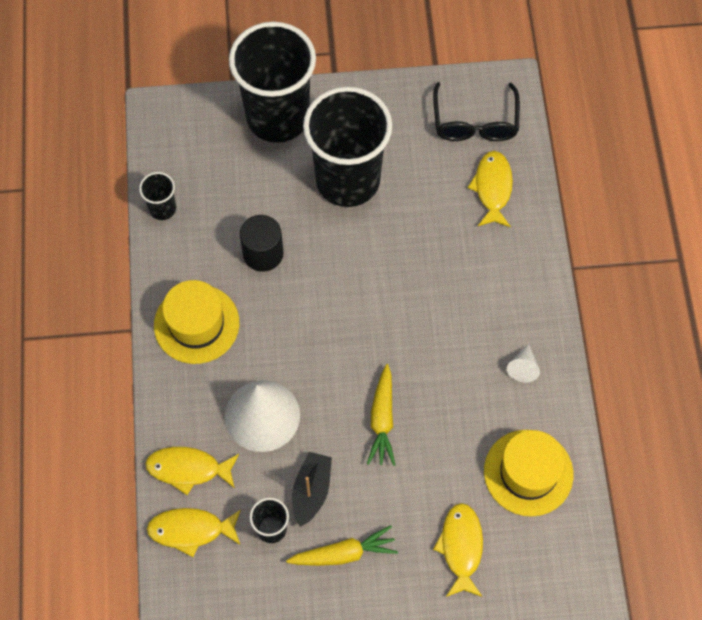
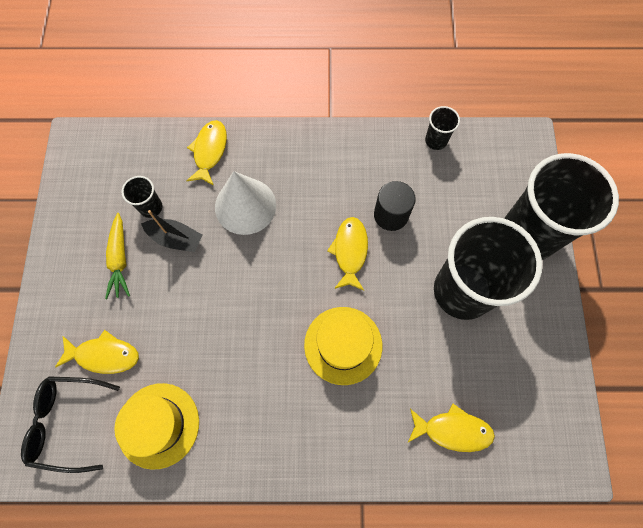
camera: 95 degrees right, 5 degrees up
(191, 530) = (161, 151): yellow fish -> yellow fish (350, 251)
(196, 324) = (330, 161): yellow hat -> yellow hat (343, 345)
(382, 420) = (227, 300): yellow carrot -> none
(475, 123) = (528, 421): black glasses -> black glasses (67, 422)
(523, 367) = (260, 434): white cone -> none

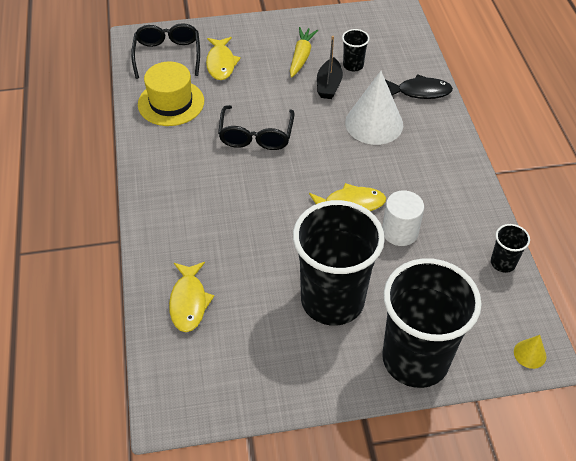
camera: 80 degrees right, 20 degrees down
(120, 259) = (301, 57): yellow carrot -> yellow carrot turned 120 degrees clockwise
(209, 151) = (420, 91): yellow fish -> black fish
(237, 330) = (256, 136): none -> black glasses
(343, 345) = (256, 209): yellow hat -> none
(391, 215) = (400, 232): black cylinder -> white cylinder
(527, 148) = (530, 354): none -> yellow cone

